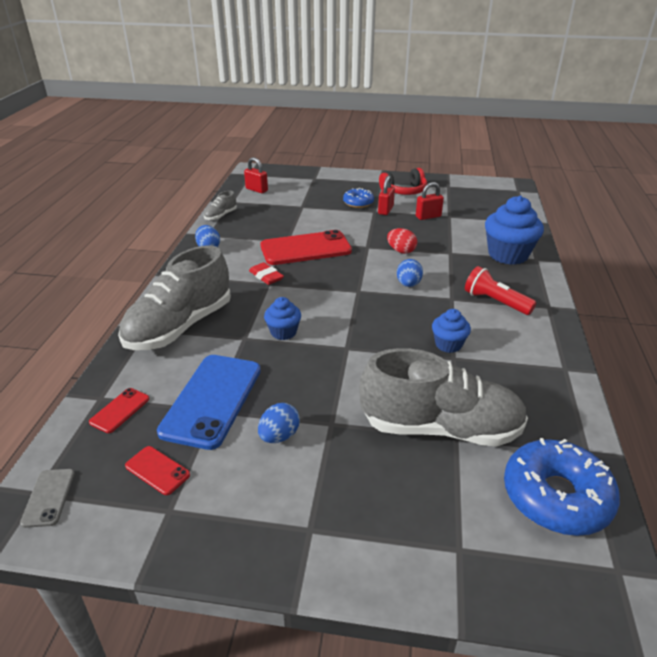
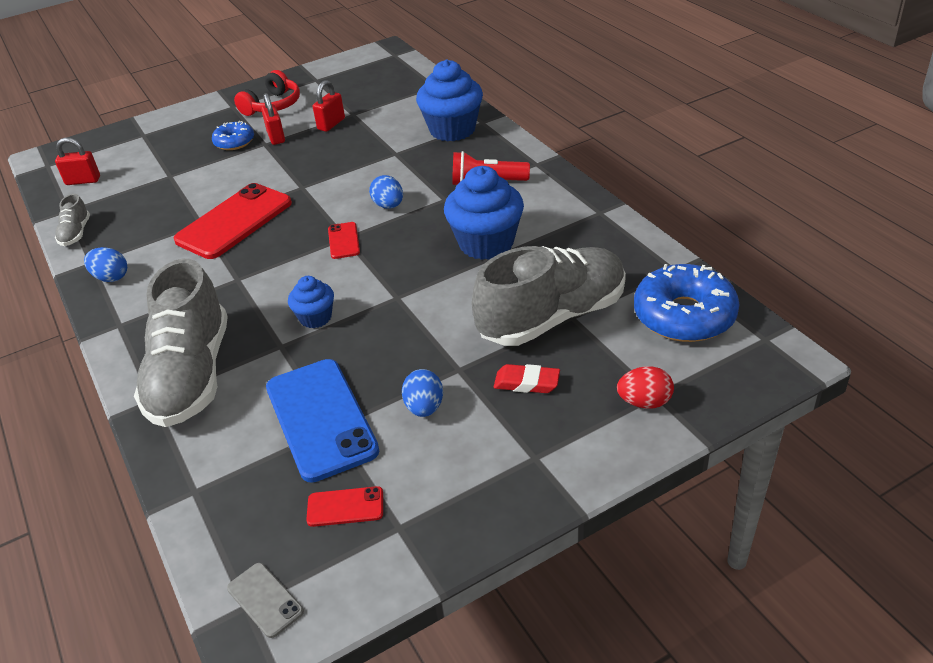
camera: 35 degrees left, 5 degrees up
(120, 410) = (234, 487): red phone -> red phone (344, 241)
(266, 276) = (225, 273): red eraser -> red eraser (526, 383)
(401, 251) = (343, 175): red egg -> red egg (644, 402)
(448, 344) = (486, 243): blue cupcake -> blue cupcake, size x1.84

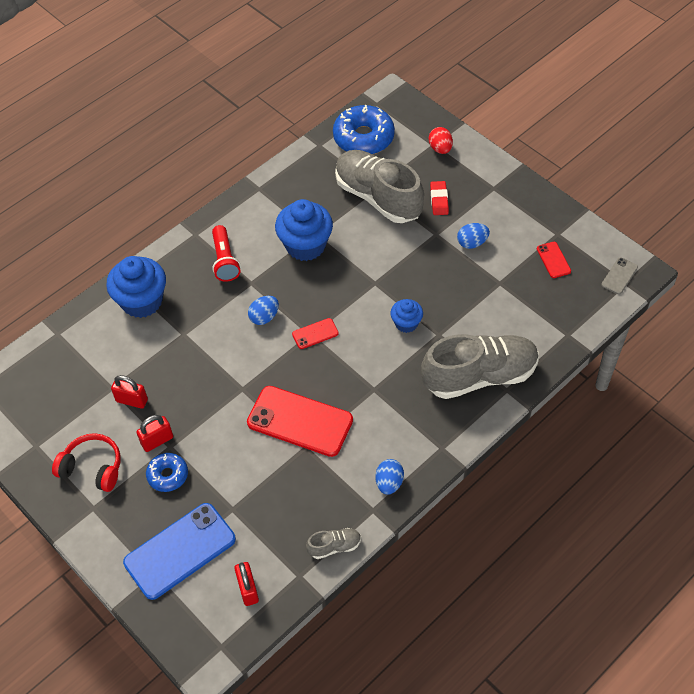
camera: 105 degrees left, 15 degrees up
(320, 419) = (496, 291): blue phone -> blue phone (180, 551)

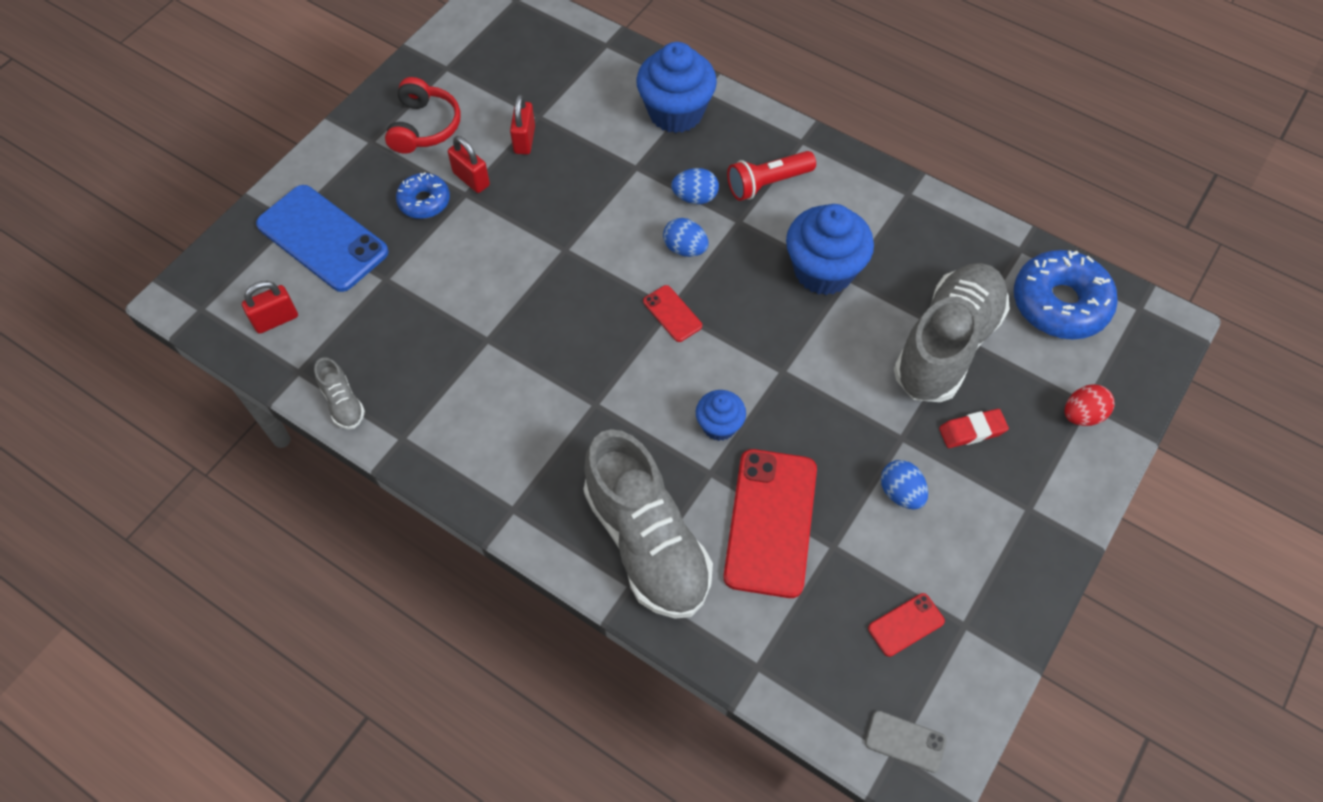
camera: 75 degrees right, 5 degrees up
(300, 421) = (526, 325): red phone -> red phone (771, 522)
(389, 483) = (446, 450): blue egg -> blue egg (695, 197)

